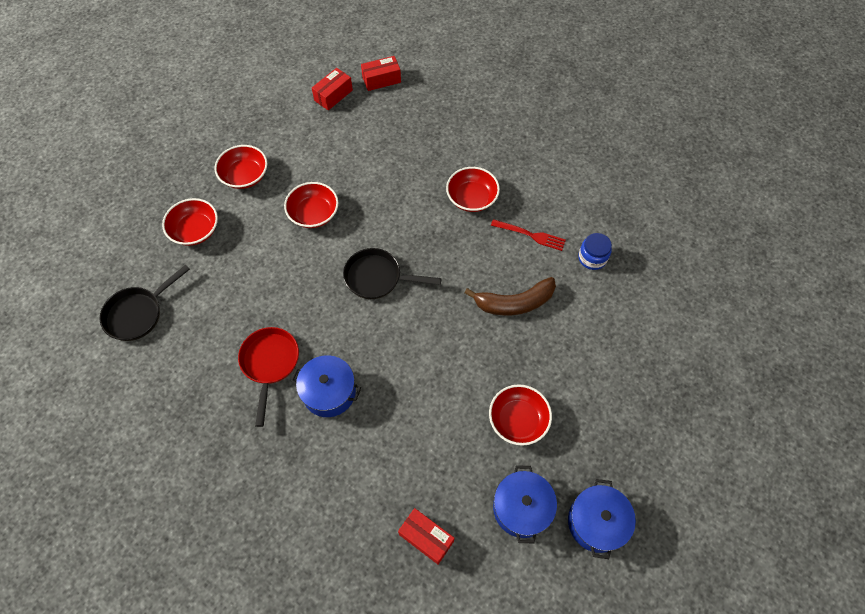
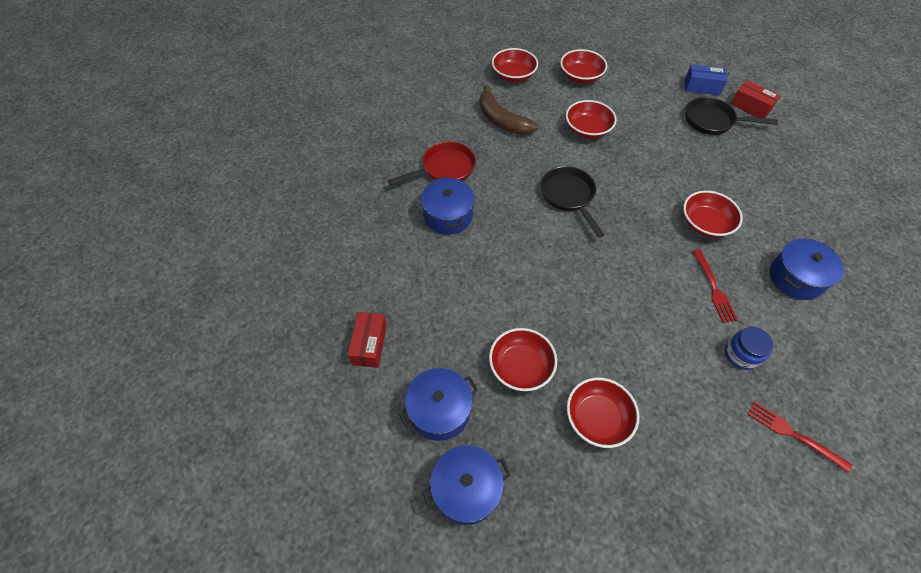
camera: 60 degrees right, 5 degrees down
(138, 313) = (428, 82): black pan -> black pan (712, 121)
(333, 95) = (702, 87): red box -> blue box
(514, 303) = (633, 308): brown banana -> brown banana (502, 121)
(554, 176) = (796, 278): none -> blue pot
(589, 390) = (597, 418): none -> red bowl
(664, 271) = (793, 434): none -> red fork

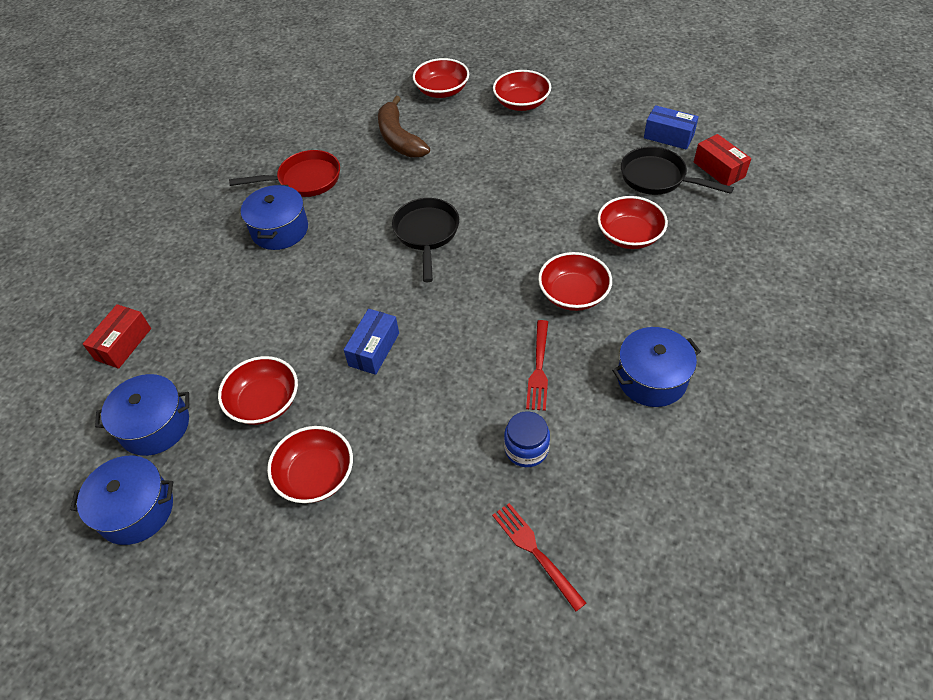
camera: 20 degrees right, 5 degrees down
(582, 301) = (374, 349): none -> blue box
(587, 129) = (493, 164): red bowl -> red bowl (629, 236)

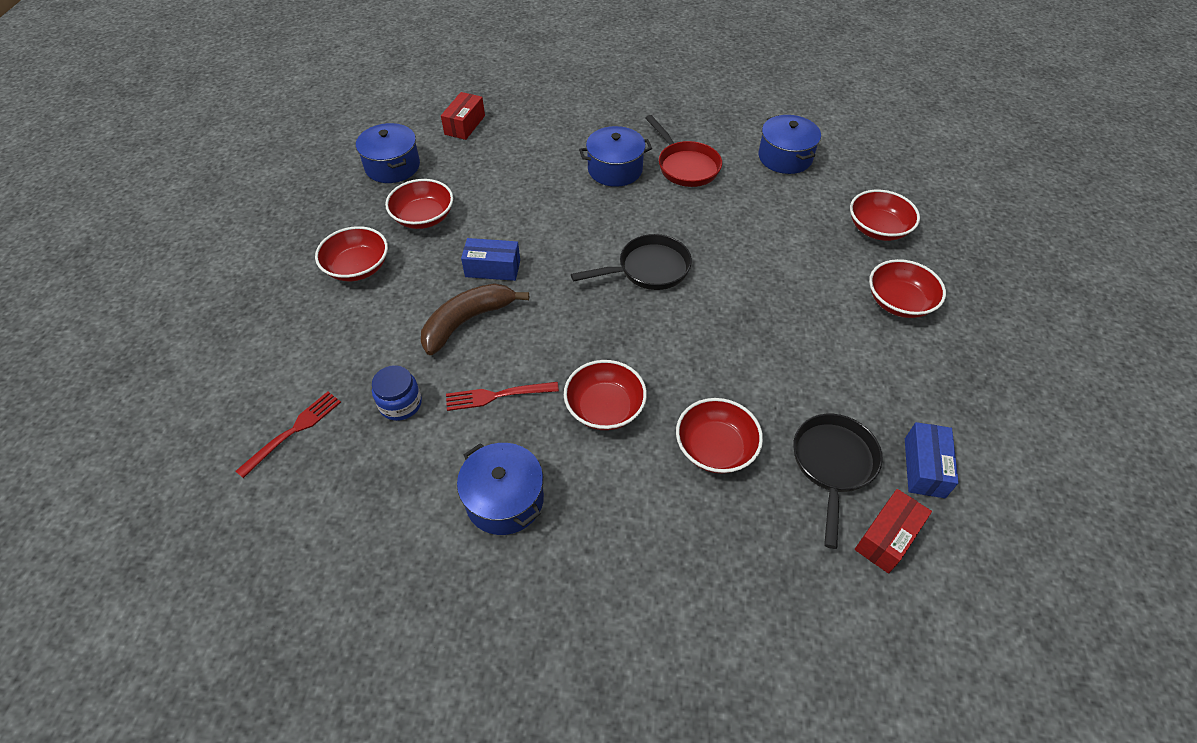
camera: 70 degrees right, 0 degrees up
(123, 344) = (465, 125): red box -> red box turned 75 degrees counterclockwise
(136, 510) = (320, 181): blue pot -> blue pot (785, 157)
(399, 138) = (779, 214): brown banana -> brown banana (467, 321)

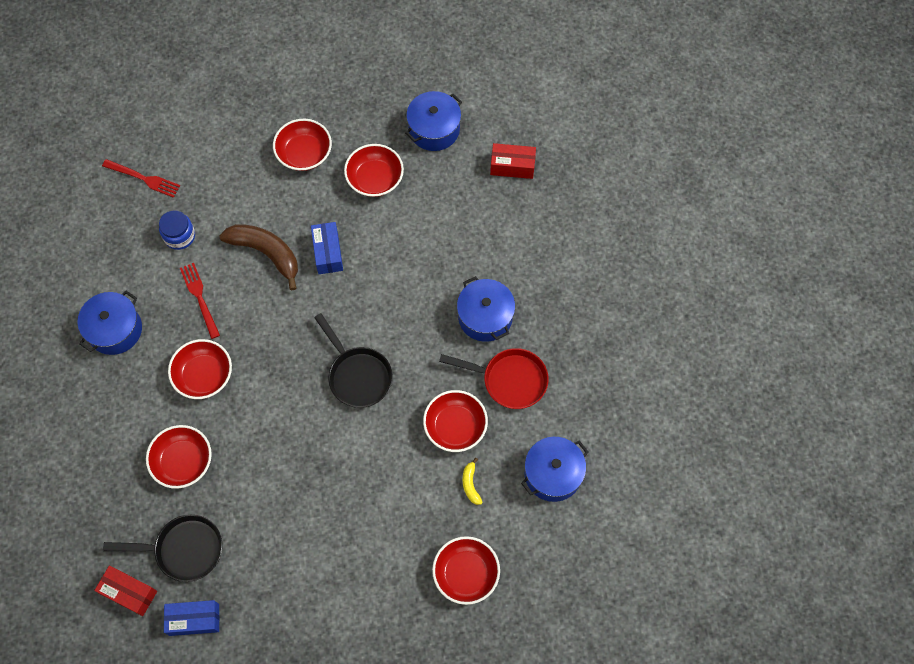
camera: 75 degrees right, 15 degrees up
(685, 166) = (509, 380): red pan -> red pan turned 120 degrees counterclockwise
(786, 209) = (470, 484): none -> yellow banana
(899, 302) = (369, 596): red bowl -> red bowl (455, 426)

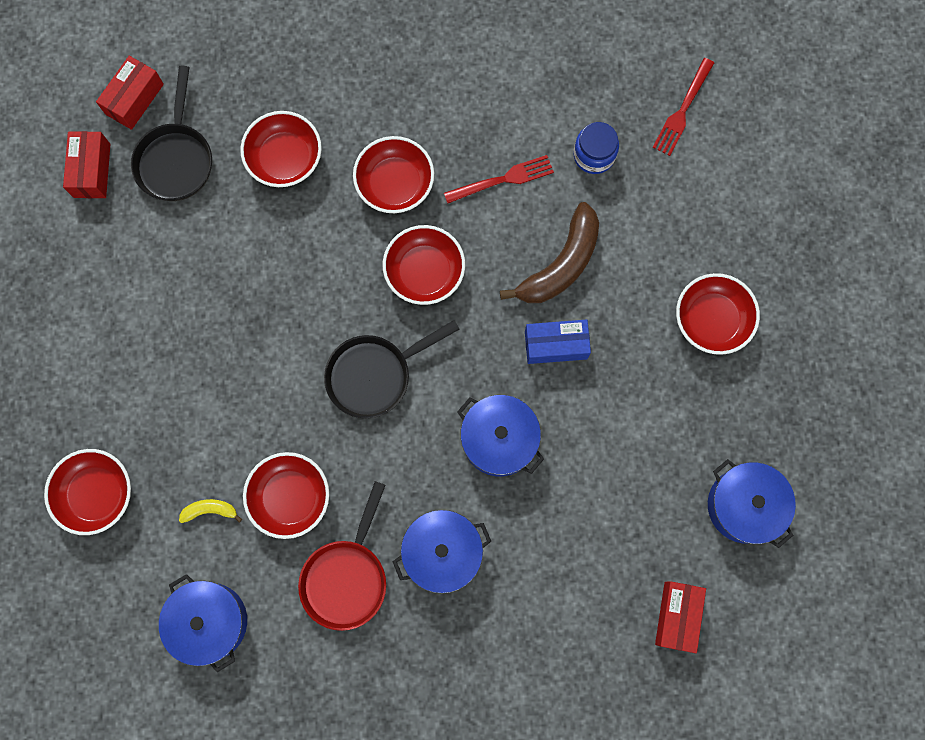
camera: 95 degrees right, 10 degrees up
(115, 330) = (467, 78): blue pot -> blue pot (499, 439)
(194, 619) = (92, 170): blue box -> red box
(375, 179) = (666, 415): red bowl -> red bowl (424, 272)

